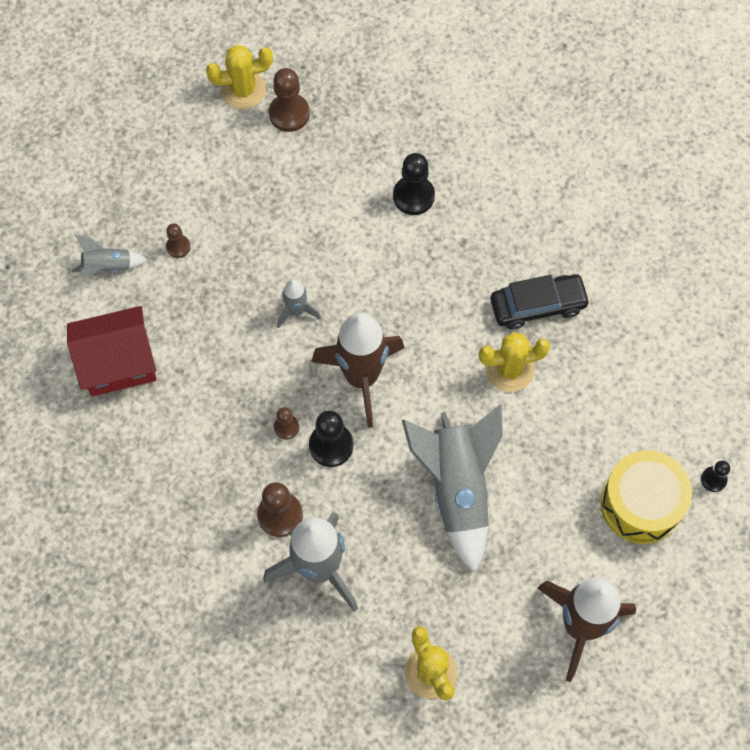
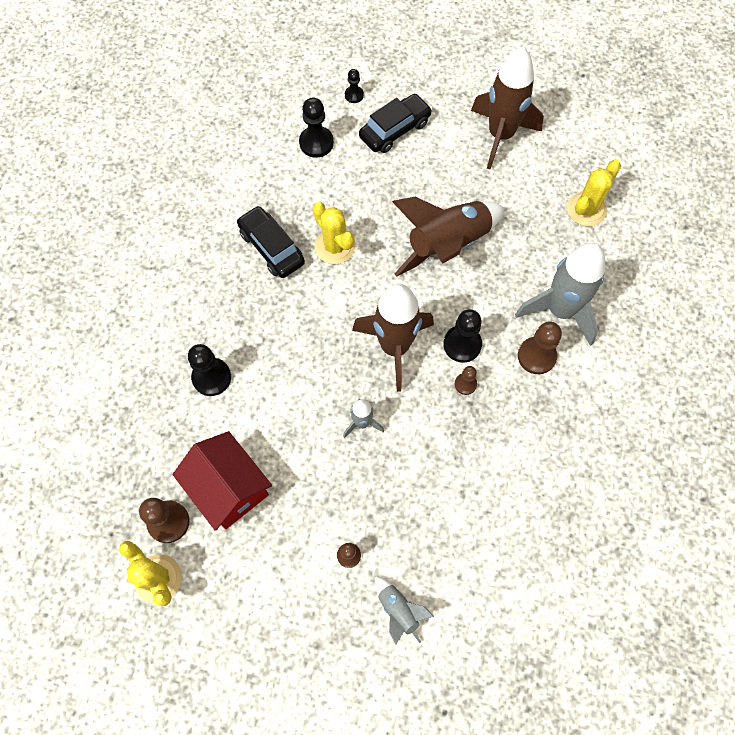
camera: 115 degrees left, 0 degrees up
(118, 363) = (483, 550): red house -> red house (229, 488)
(457, 488) = (447, 245): grey rocket -> brown rocket
(641, 504) = (395, 130): yellow drum -> black car
(659, 407) = (316, 143): none -> black pawn

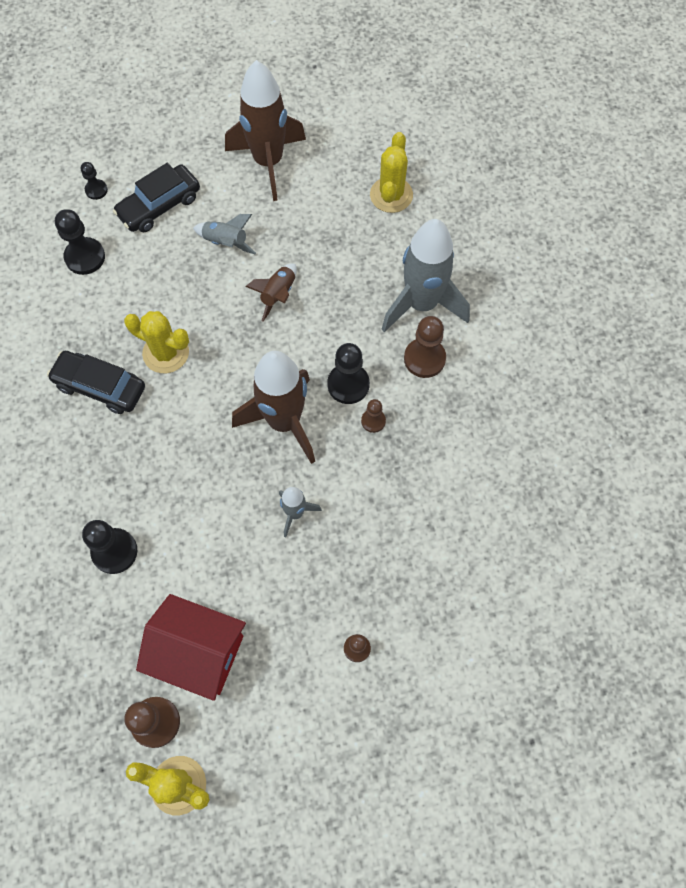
camera: 30 degrees left, 0 degrees up
(395, 130) = (159, 206): black car -> black car turned 150 degrees counterclockwise
(398, 610) = (435, 673): grey rocket -> grey rocket (226, 242)
(447, 245) = (278, 295): brown rocket -> brown rocket, size x0.48

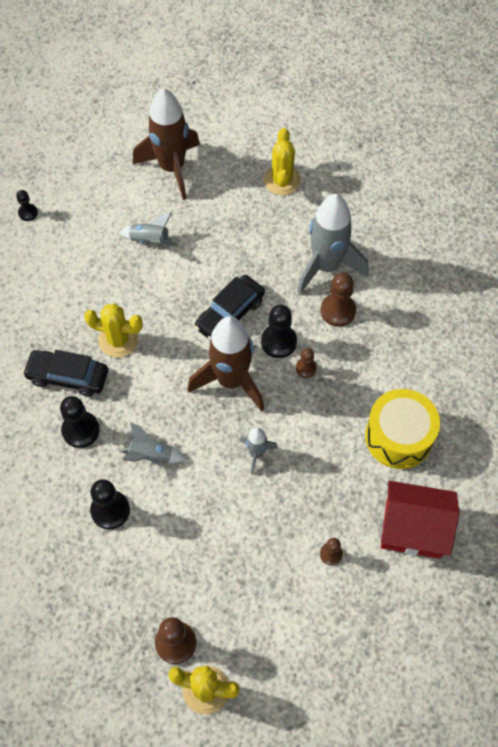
camera: 10 degrees left, 5 degrees down
(85, 257) = (30, 271): black pawn -> black pawn (80, 430)
(159, 206) = (86, 218): black car -> black car (230, 314)
(174, 494) = (151, 455): none -> grey rocket
(198, 652) = (199, 580): red house -> red house (413, 529)
(278, 295) = (204, 277): brown rocket -> none
(465, 521) = (399, 437): none -> yellow drum

